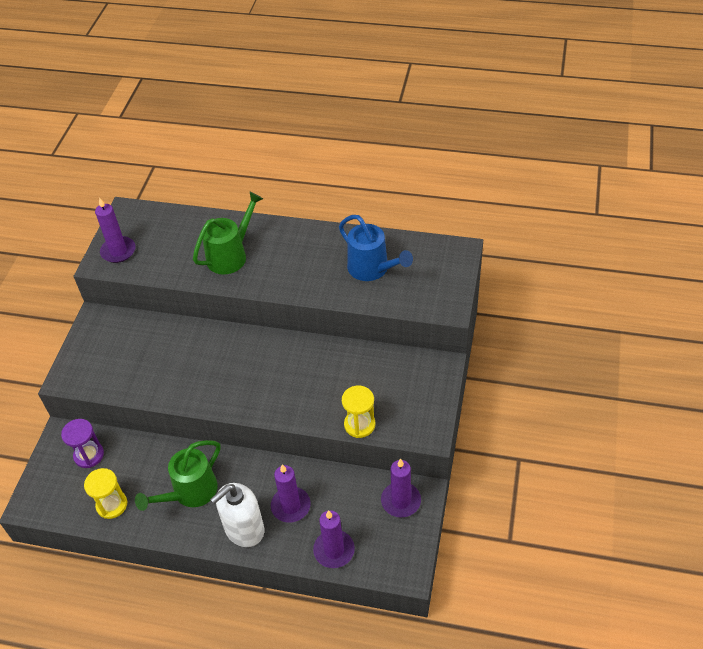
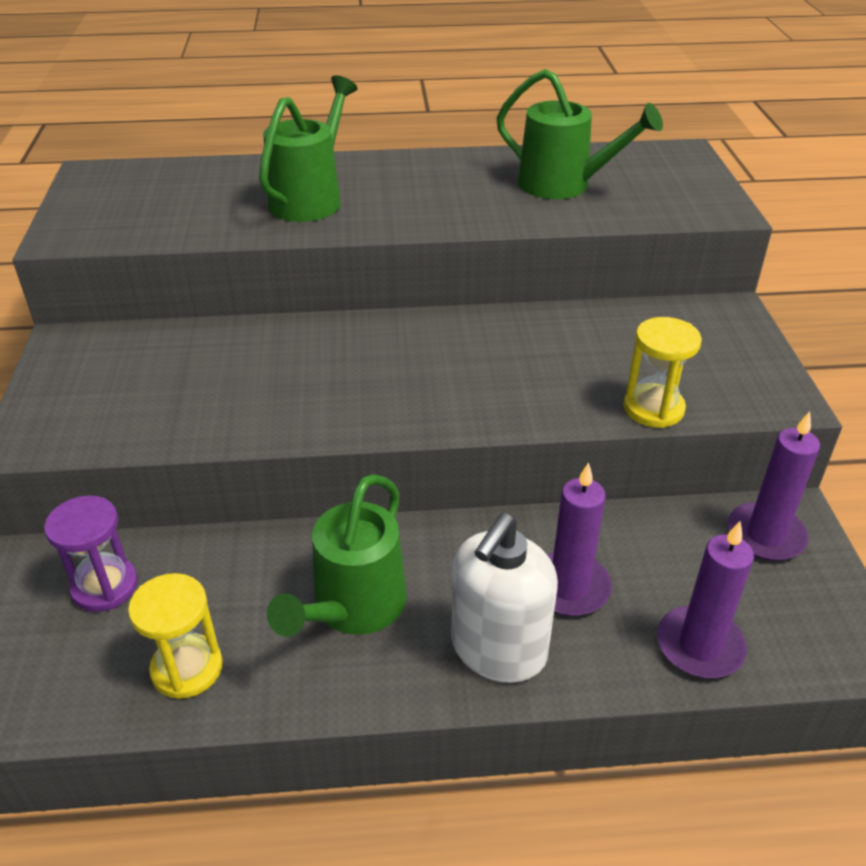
camera: 20 degrees left, 10 degrees down
(118, 251) = (94, 218): purple candle -> none
(372, 269) = (564, 185): blue watering can -> green watering can

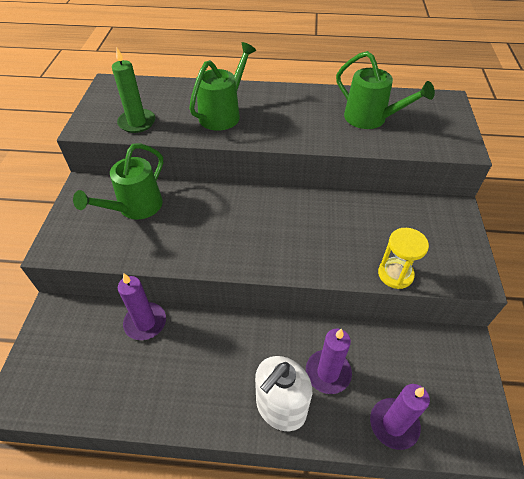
camera: 10 degrees right, 10 degrees up
(105, 586) = (85, 332): purple hourglass -> none
(158, 222) = (137, 122): none -> green candle
(187, 668) = (116, 390): yellow hourglass -> none
(353, 608) = (208, 367): green watering can -> green watering can (135, 208)
(765, 535) = (448, 355): purple candle -> purple candle (145, 322)

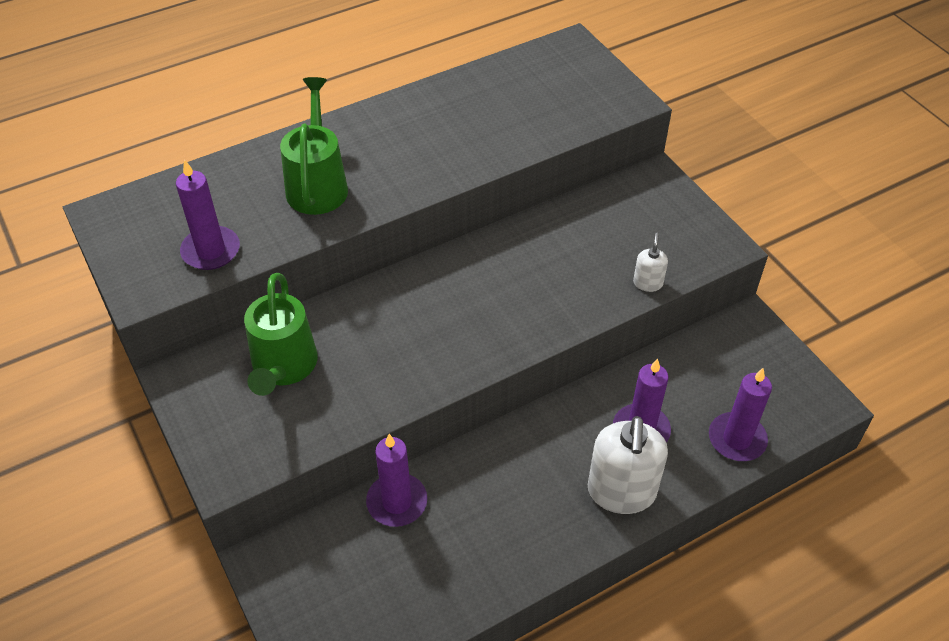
camera: 35 degrees left, 0 degrees up
(137, 122) = (211, 251): green candle -> purple candle
(371, 119) = (505, 109): green watering can -> none
(395, 274) = (648, 283): yellow hourglass -> white soap dispenser

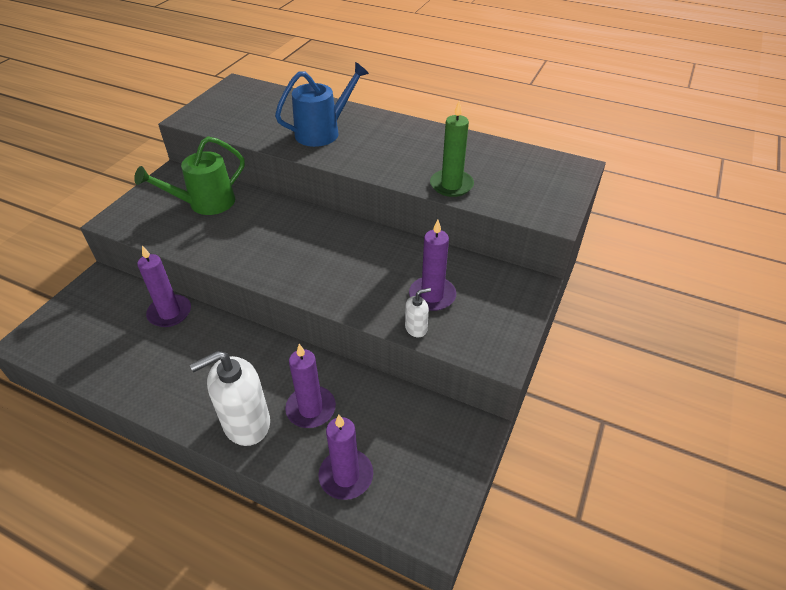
camera: 55 degrees right, 5 degrees down
(211, 251) = (237, 123): purple candle -> purple candle (432, 295)
(317, 184) = (323, 132): green watering can -> blue watering can
(520, 138) = (451, 185): none -> green candle

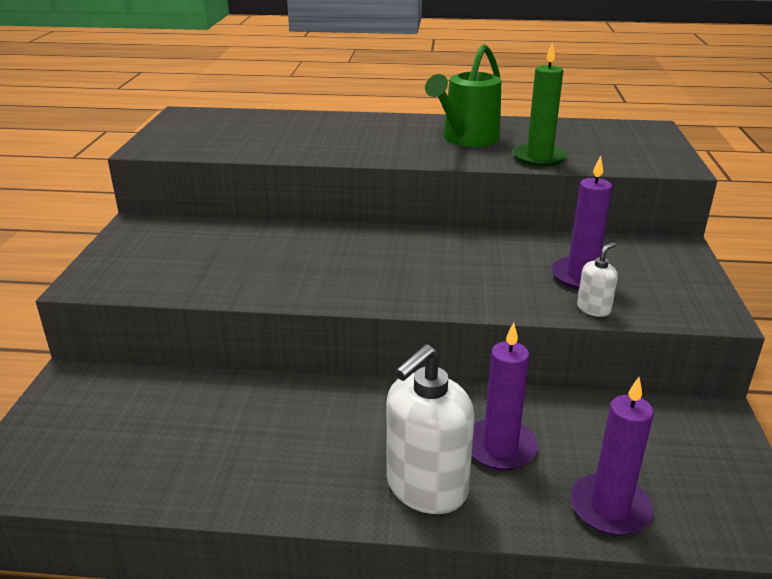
camera: 20 degrees left, 15 degrees down
(170, 313) = (213, 391): purple candle -> none
(205, 204) = (209, 245): green watering can -> green watering can (466, 139)
(323, 132) = (340, 138): blue watering can -> none

